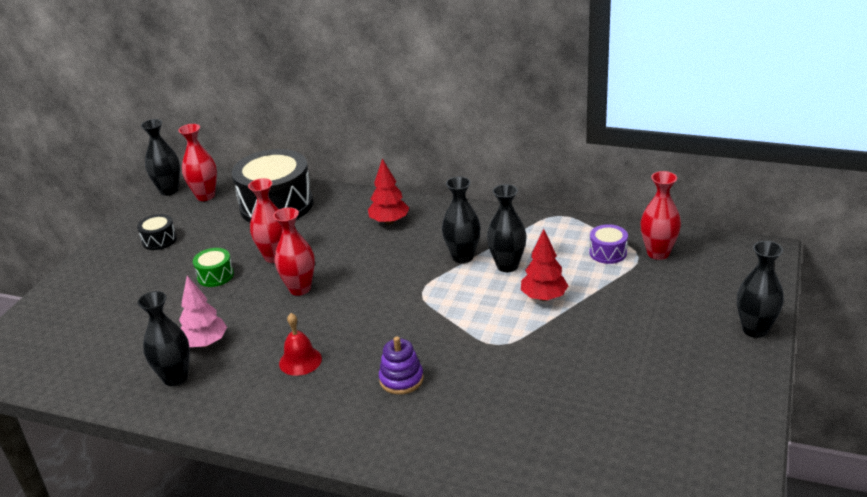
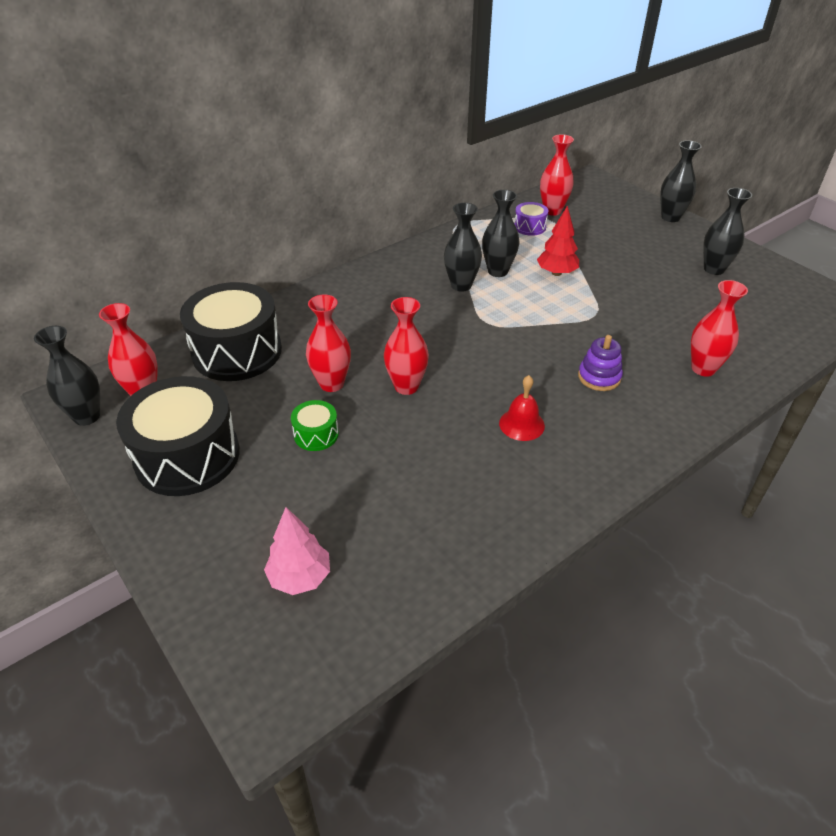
camera: 60 degrees left, 10 degrees up
(159, 240) = (187, 456): black drum -> black drum, size x2.24
(175, 378) = (471, 519): black vase -> black vase (714, 269)
(205, 343) = (432, 479): pink tree -> pink tree (300, 577)
(389, 221) = (360, 299): red tree -> none
(477, 440) = (703, 368): none -> red vase

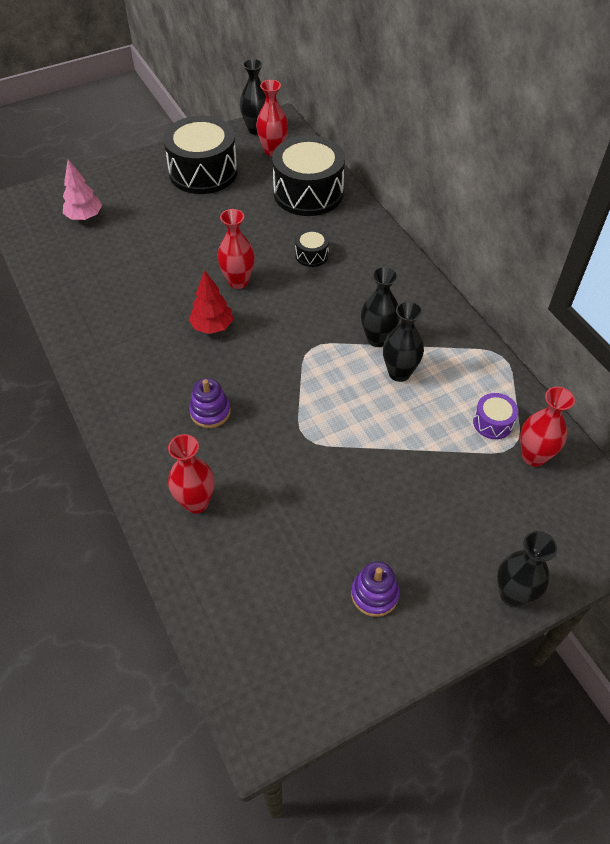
camera: 100 degrees right, 10 degrees up
(316, 434) = (201, 229): green drum -> none
(331, 384) = (254, 240): red vase -> none
(350, 337) = (311, 255): none -> black drum
(521, 424) = (170, 343): red bell -> none
(556, 273) = (389, 424): red tree -> red tree (212, 326)
(714, 269) = (374, 594): black vase -> purple stacking toy

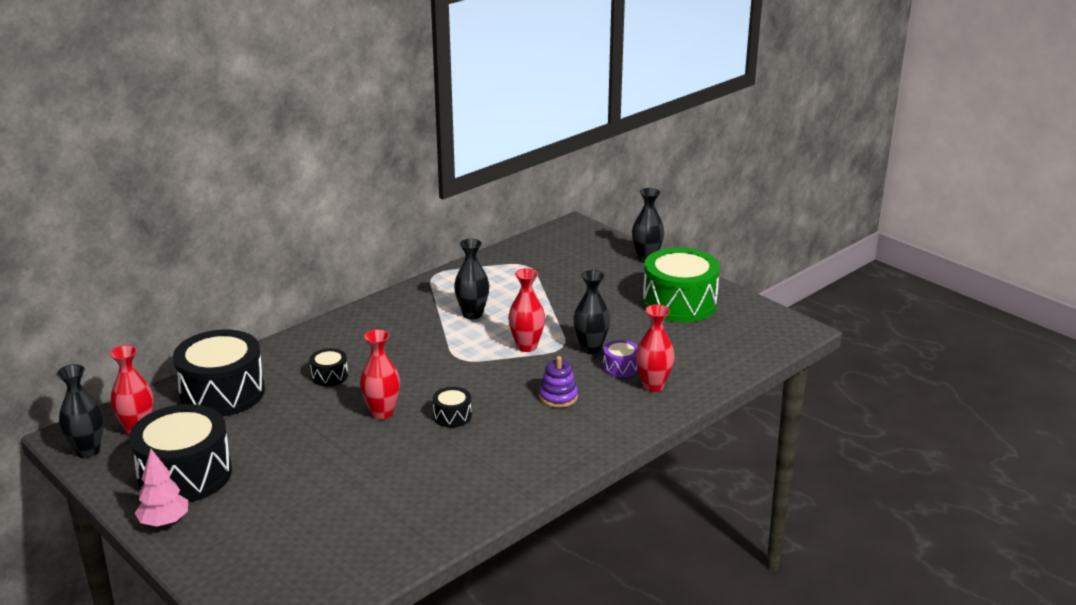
camera: 105 degrees left, 25 degrees down
(84, 217) = (291, 552): pink tree -> pink tree (164, 522)
(212, 326) = (452, 416): red tree -> black drum
(374, 594) = (679, 303): purple stacking toy -> green drum
(377, 339) = (436, 328): black vase -> black vase (591, 348)
(493, 423) = (507, 273): purple drum -> purple drum (620, 367)
(533, 456) = (531, 257): red vase -> red vase (526, 346)

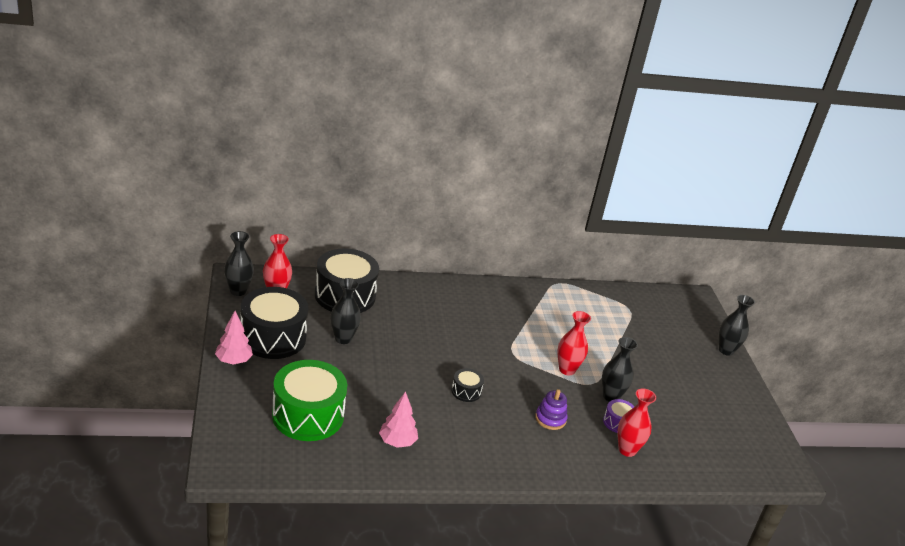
camera: 30 degrees right, 5 degrees up
(329, 376) = (418, 319): black drum -> none
(382, 413) = (424, 363): red vase -> none
(435, 499) = (397, 442): none -> pink tree
(472, 314) = (554, 326): black vase -> black vase (343, 338)
(679, 303) = (714, 398): green drum -> green drum (308, 415)

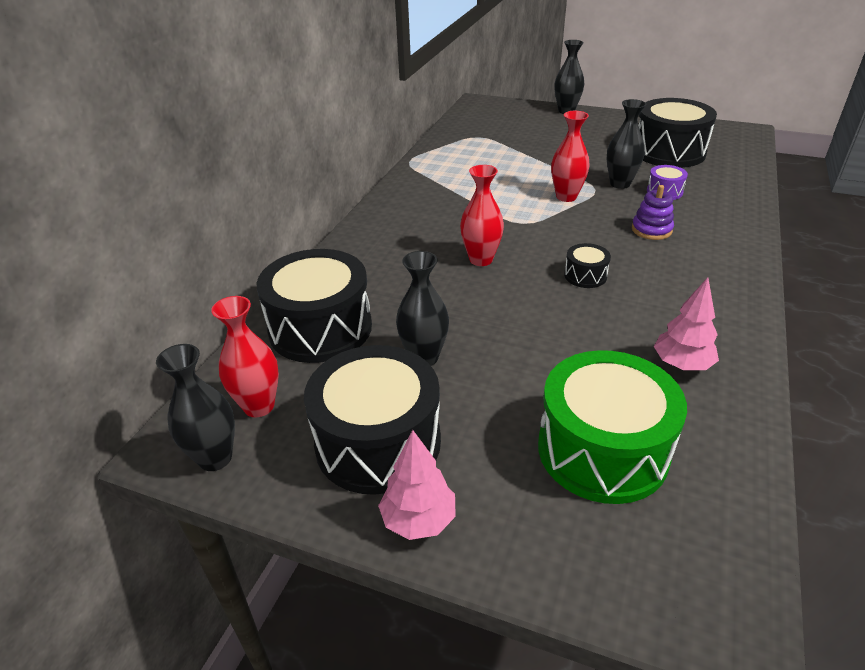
camera: 55 degrees left, 5 degrees up
(627, 450) = (710, 198): red vase -> red vase (481, 259)
(695, 421) = (668, 152): none -> black drum

